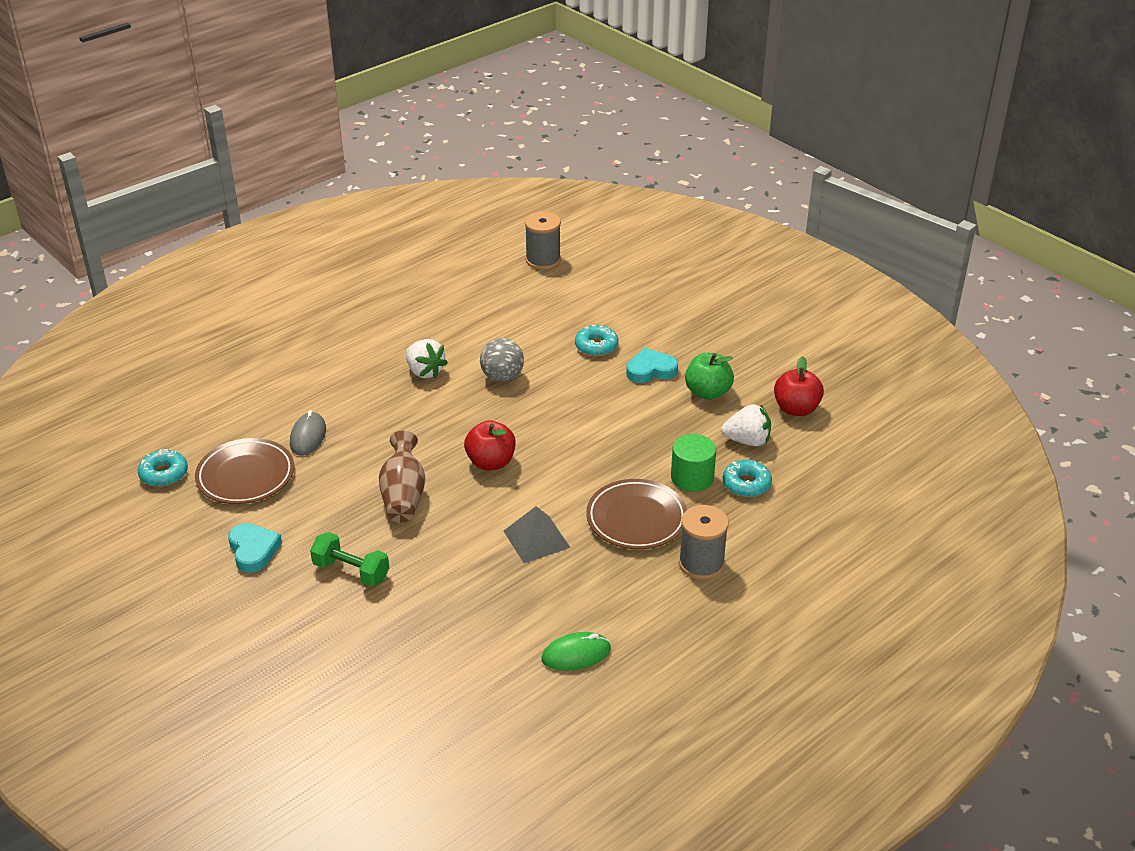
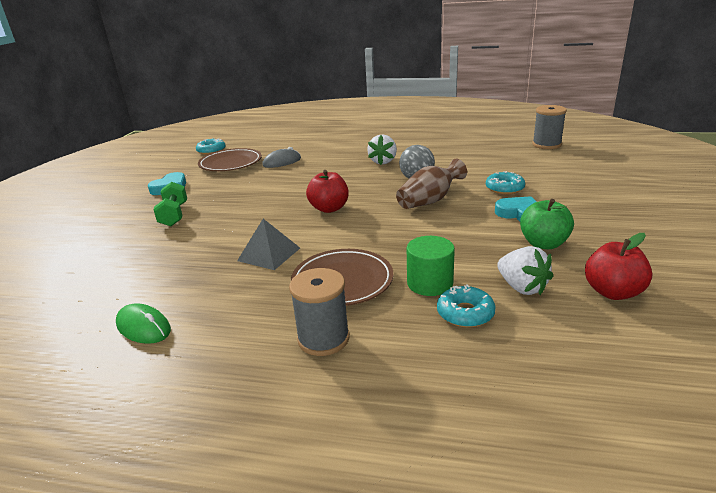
camera: 55 degrees right, 10 degrees down
(403, 495) = (262, 200): brown vase -> brown vase (429, 201)

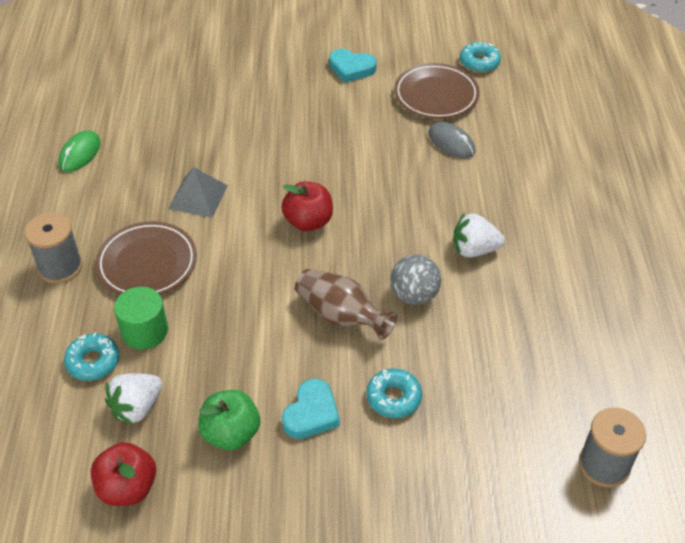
camera: 75 degrees right, 20 degrees up
(174, 215) = (279, 98): green dumbbell -> none

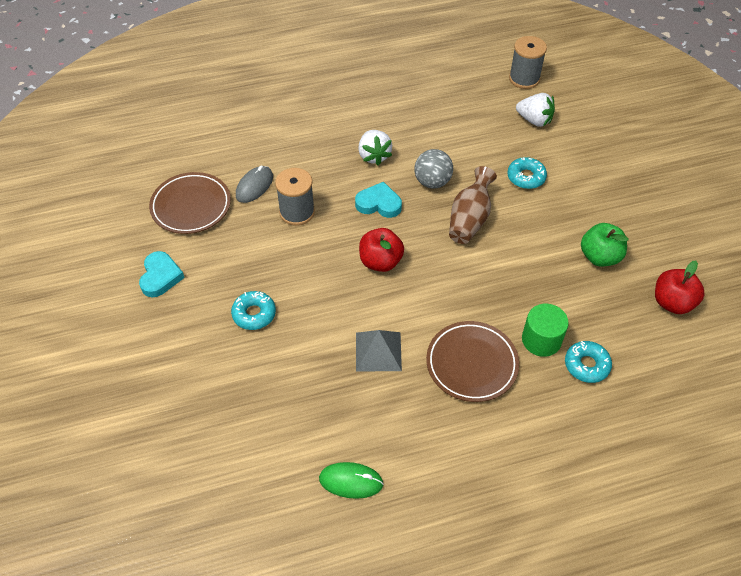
camera: 105 degrees left, 5 degrees up
(60, 267) = (504, 432): grey spool -> grey spool (297, 212)
(137, 407) = (610, 320): white strawberry -> white strawberry (534, 120)
(311, 413) = (560, 217): turquoise heart -> turquoise heart (379, 204)
(479, 62) = (136, 183): turquoise donut -> turquoise donut (254, 314)

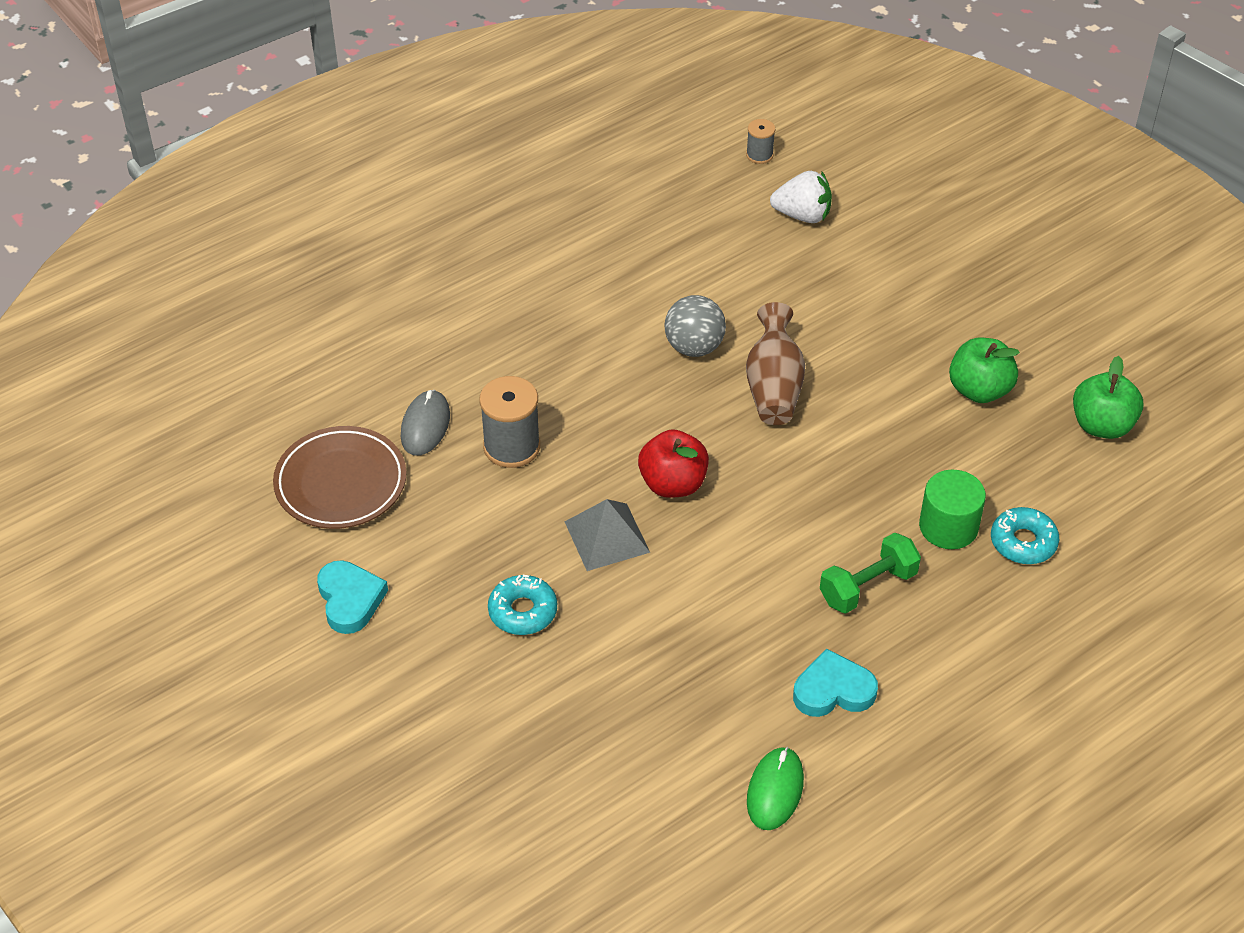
camera: 20 degrees left, 5 degrees down
(351, 481) = (775, 790): green mouse -> green mouse turned 60 degrees counterclockwise
(374, 156) = (587, 331): white strawberry -> none
(378, 351) = (730, 609): grey pyramid -> grey pyramid (607, 537)
(379, 204) = (629, 400): turquoise heart -> turquoise heart (833, 690)
(471, 364) = (868, 587): brown plate -> green dumbbell
(524, 79) = (759, 155): grey spool -> grey spool, size x0.55
(526, 177) = (827, 304): turquoise donut -> none
(672, 302) = (1102, 425): red apple -> green apple

